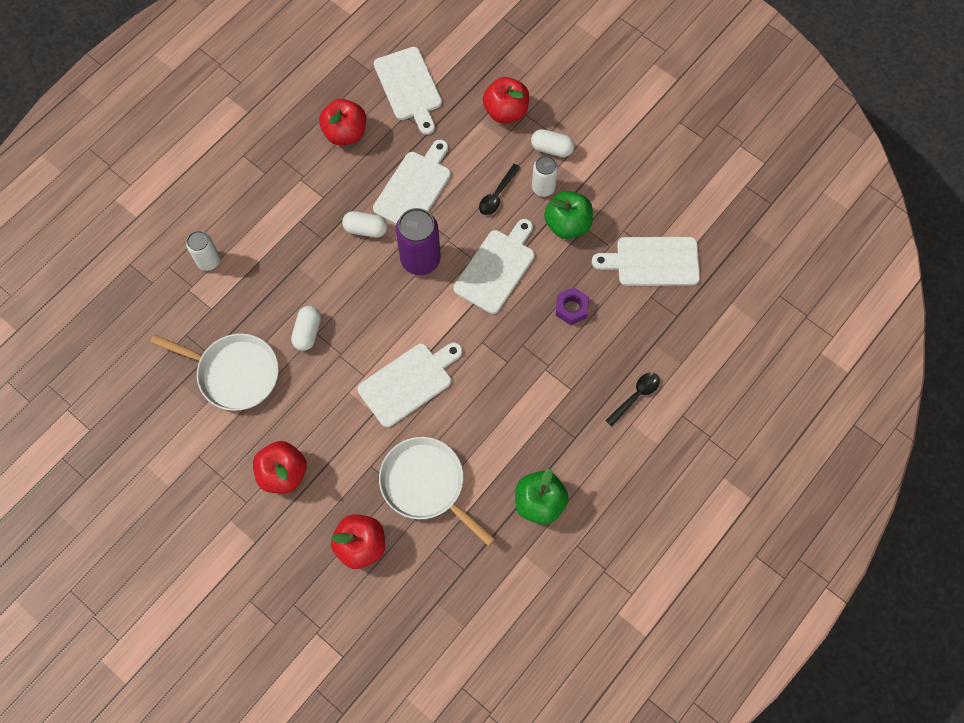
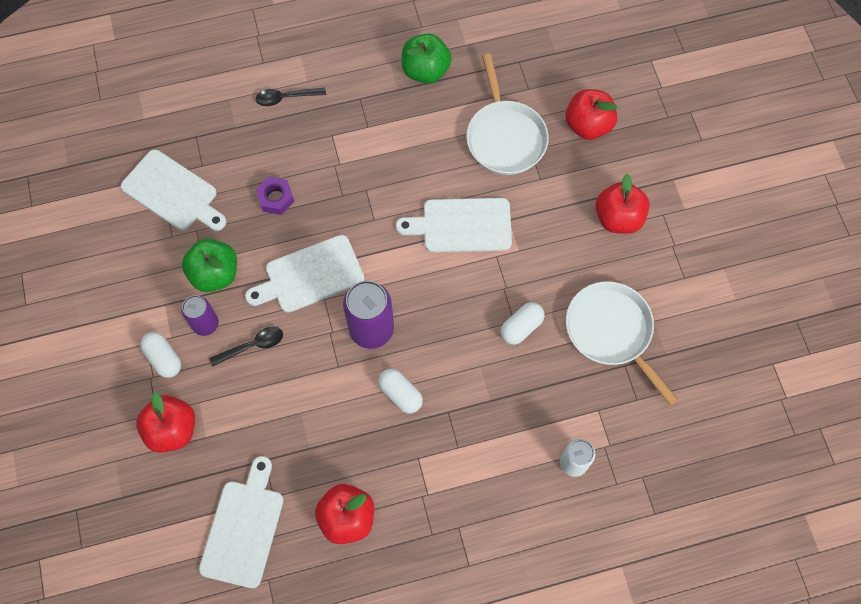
camera: 145 degrees left, 0 degrees up
(414, 188) = (323, 406): white cutting board -> none
(543, 188) = (205, 324): white can -> purple can

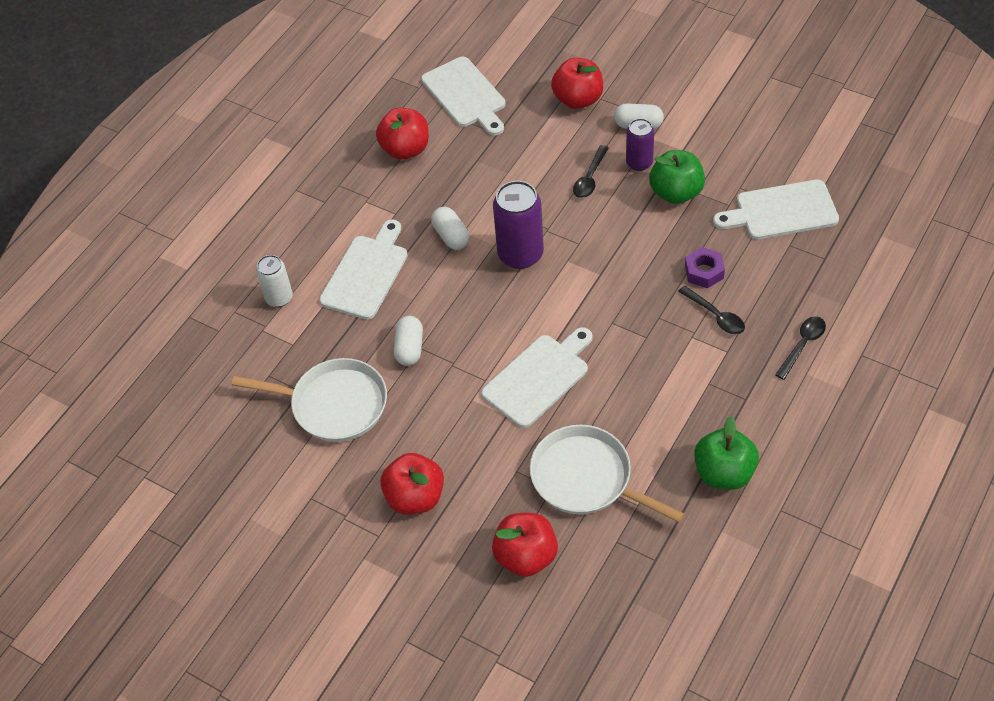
camera: 140 degrees right, 15 degrees down
(308, 163) = (715, 316): none -> black spoon
(310, 275) = (609, 248): white cutting board -> white cutting board (366, 274)
(400, 394) = (451, 236): white capsule -> white capsule turned 60 degrees clockwise

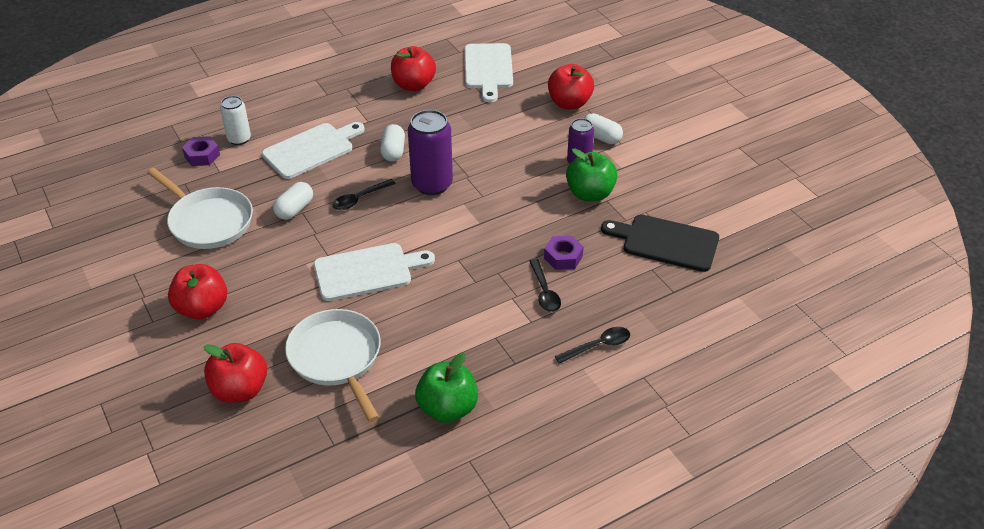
camera: 25 degrees right, 10 degrees down
(257, 336) = (202, 155): none -> purple nut
(590, 178) = (531, 157): black spoon -> black spoon (359, 199)
(781, 211) = (666, 242): white cutting board -> black cutting board

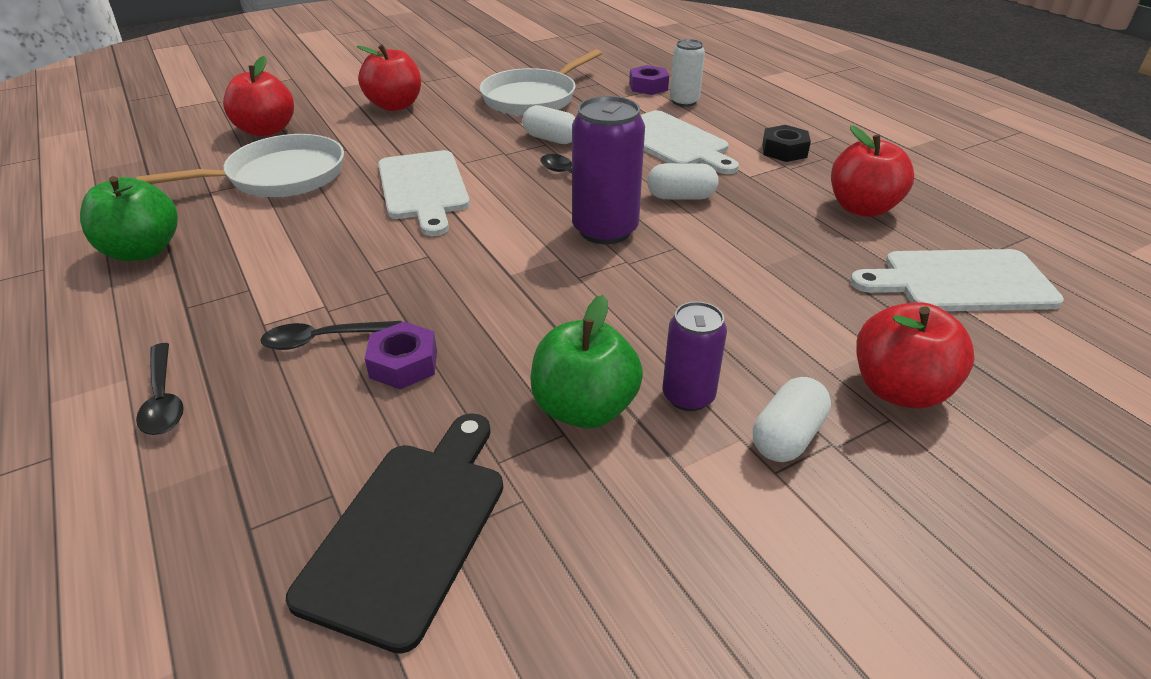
camera: 90 degrees right, 5 degrees down
(334, 102) = (784, 151): none -> black nut

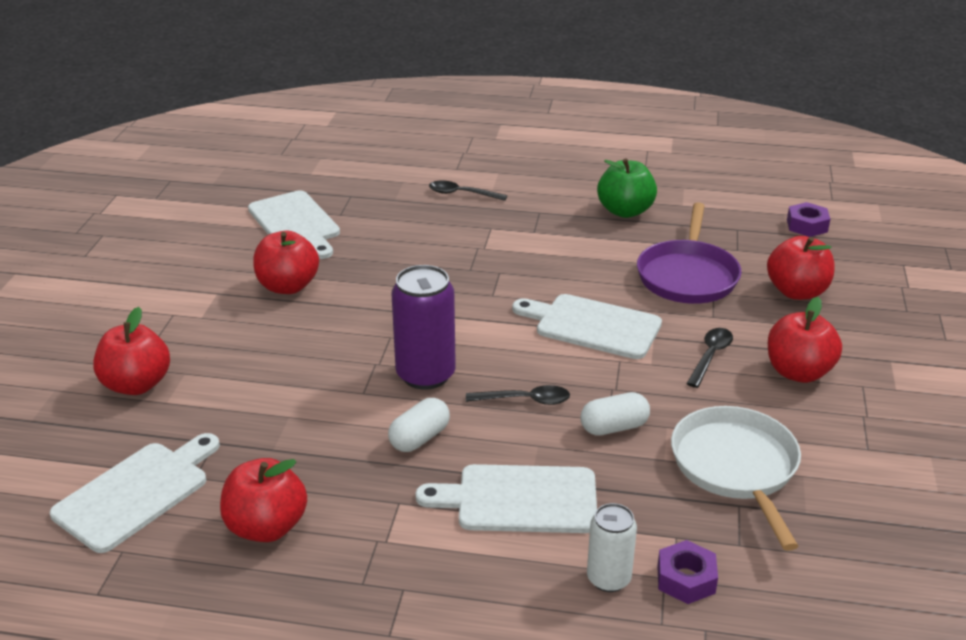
camera: 130 degrees right, 5 degrees down
(280, 176) = (688, 276): white pan -> purple pan
(323, 339) = (451, 239): black spoon -> black spoon (710, 356)
(403, 364) = (397, 253): purple nut -> purple nut (807, 225)
(410, 529) = (295, 223): black cutting board -> white cutting board
(584, 408) = (288, 286): green apple -> red apple
(688, 396) = (246, 318): purple can -> none
(784, 151) = (409, 564): black nut -> none
(787, 436) = (179, 329): white capsule -> none

